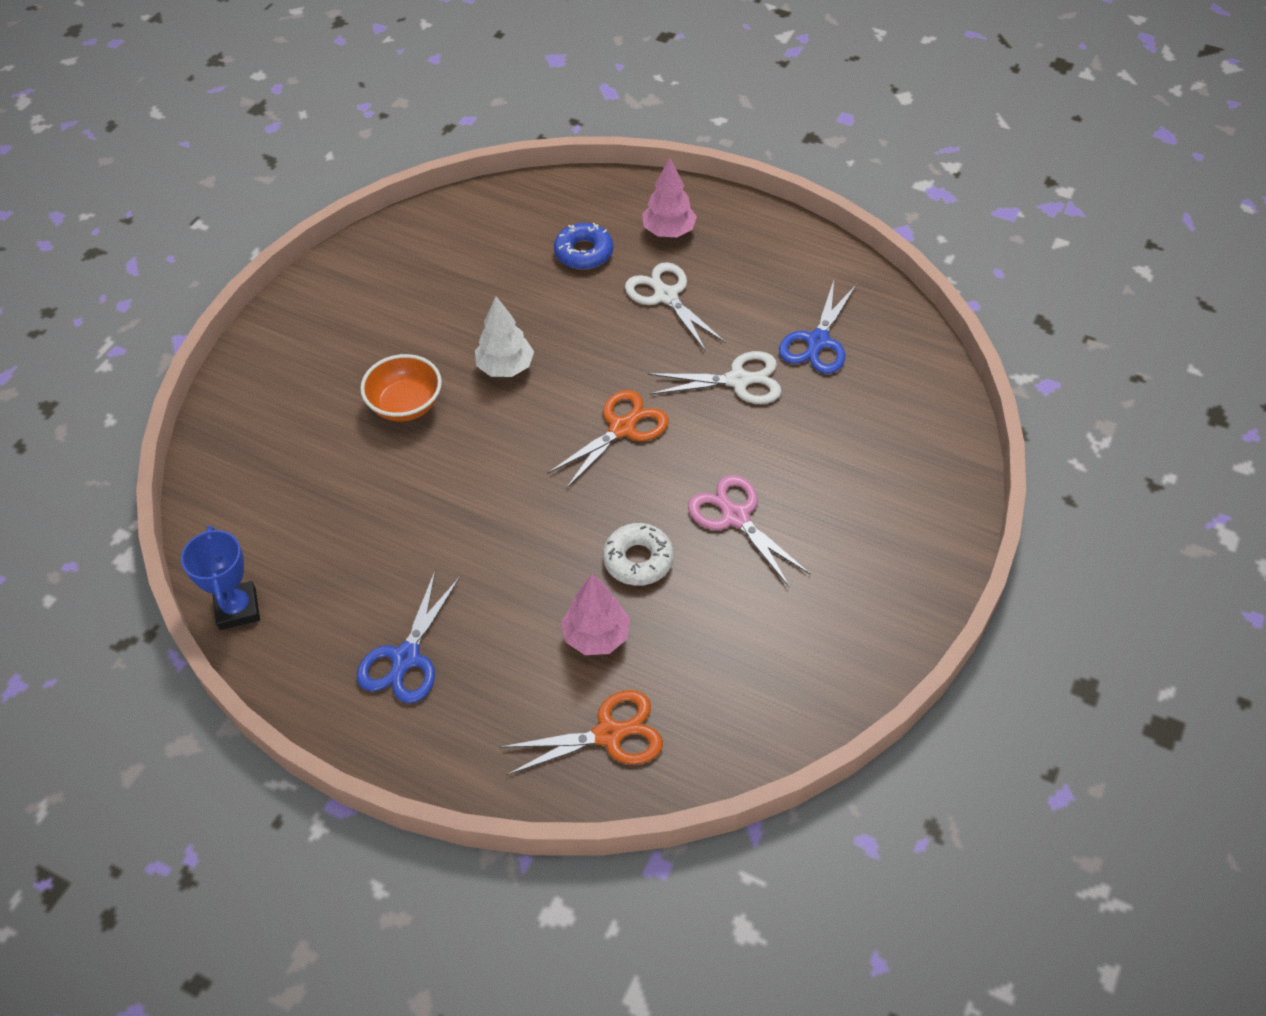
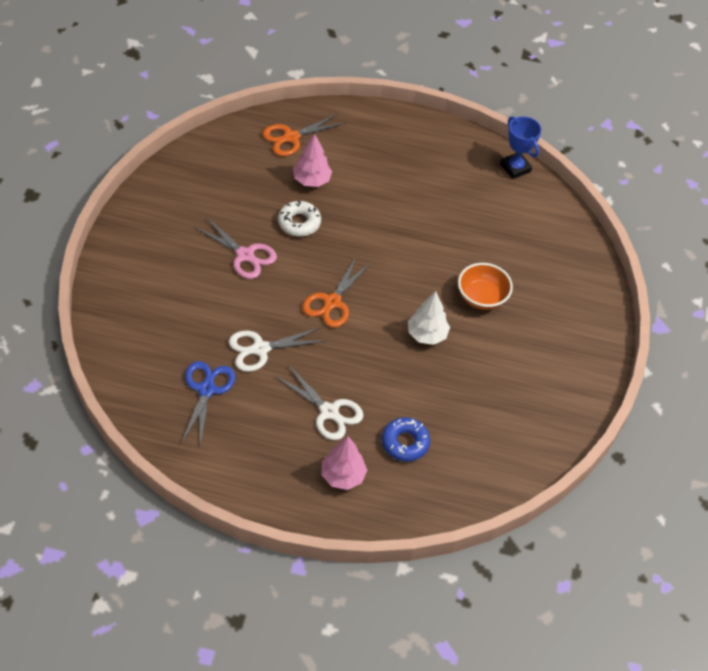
camera: 160 degrees right, 0 degrees up
(406, 658) = (411, 157): blue scissors -> none

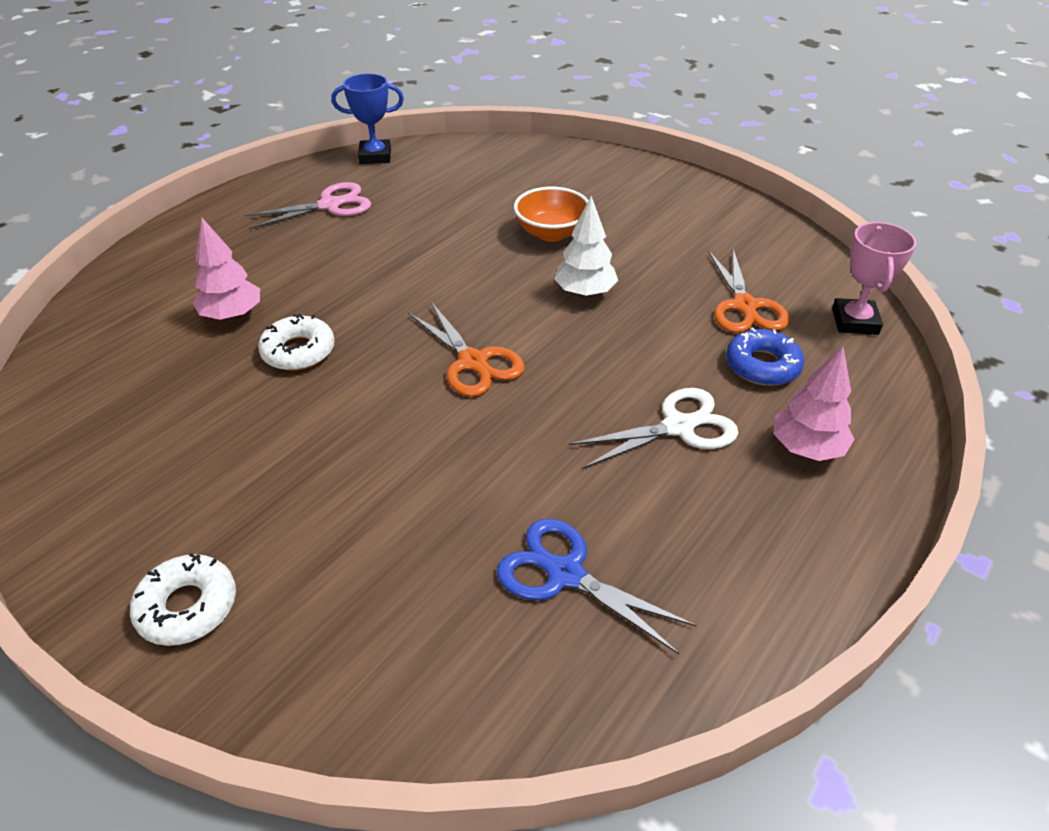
camera: 60 degrees left, 10 degrees down
(129, 262) = (187, 606): none -> white donut
(245, 255) = (309, 431): pink scissors -> pink scissors (330, 205)
(260, 349) = (515, 471): white scissors -> none
(291, 137) = (132, 311): orange scissors -> orange scissors (745, 306)
(479, 487) = (855, 321): none -> pink trophy

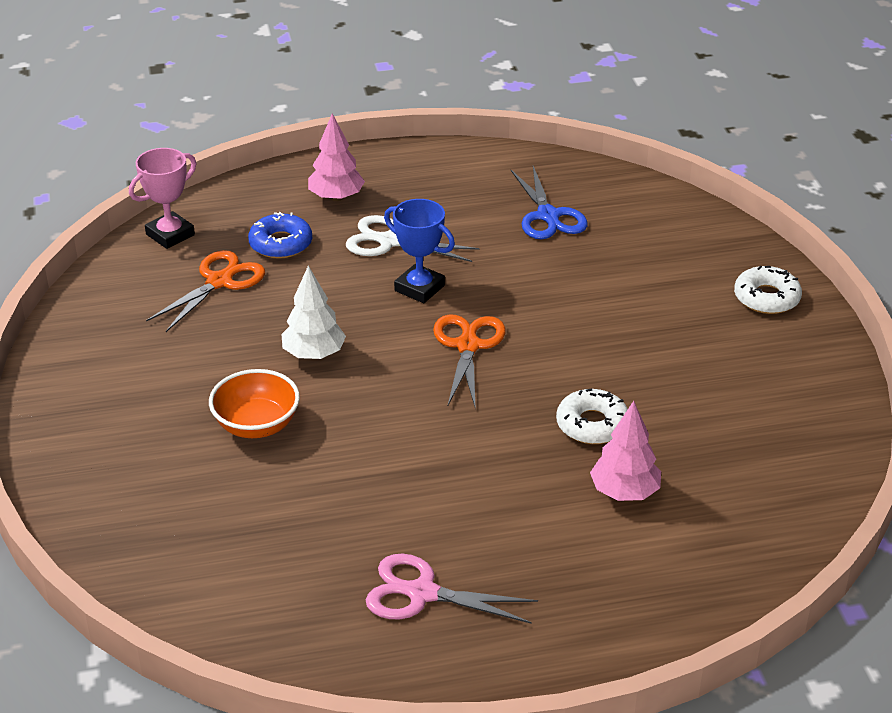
camera: 140 degrees left, 5 degrees down
(375, 156) = (290, 657): blue trophy -> blue trophy (419, 288)

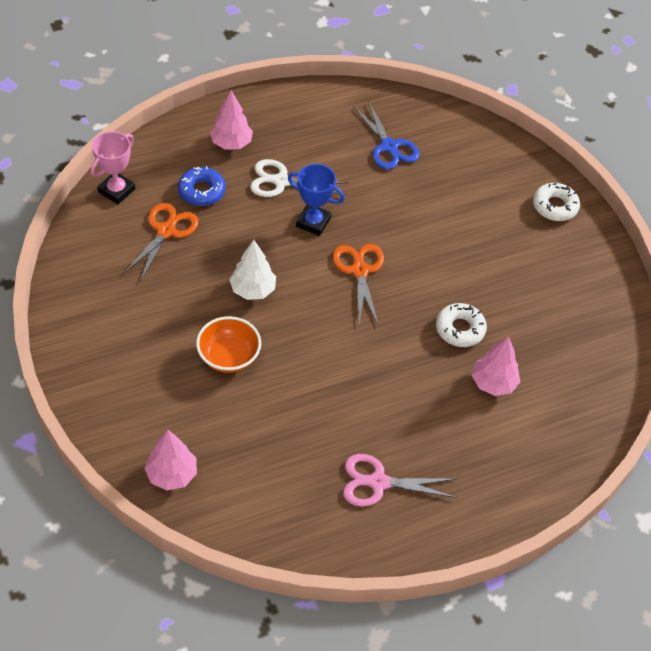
camera: 15 degrees left, 15 degrees up
(133, 551) = (172, 474): none -> pink tree

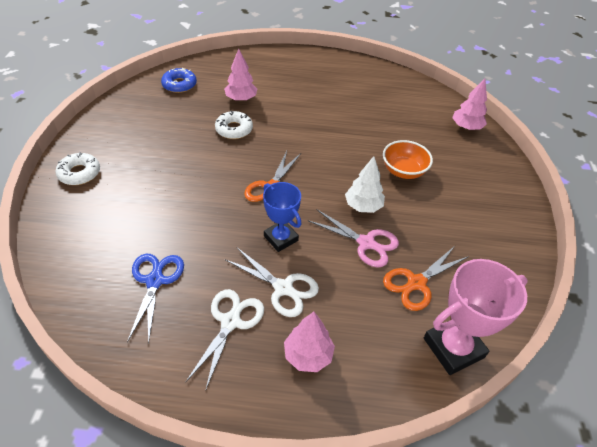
camera: 150 degrees left, 5 degrees down
(116, 190) = (453, 348): pink trophy -> pink trophy, size x1.51
(202, 191) = (366, 310): blue donut -> blue donut (179, 85)
(305, 142) = (230, 322): none -> white scissors
(378, 482) = (345, 85): pink scissors -> pink scissors (366, 243)

